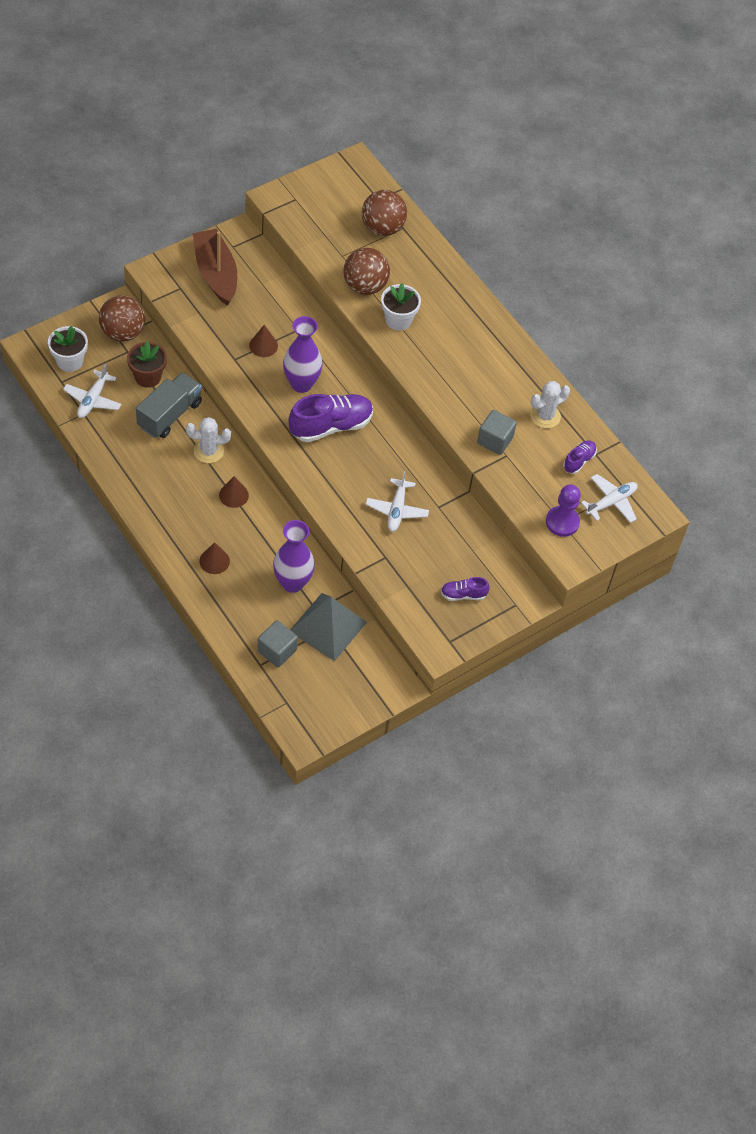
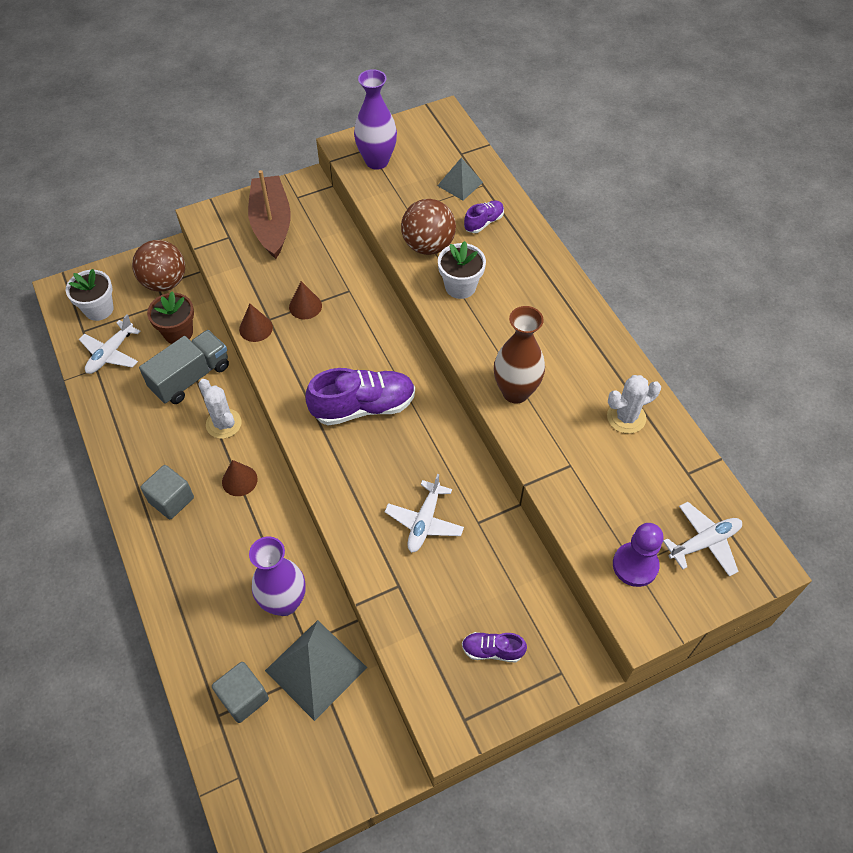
camera: 15 degrees right, 0 degrees up
(208, 451) = (223, 424): white cactus -> white cactus turned 45 degrees clockwise
(214, 561) = (195, 563): brown cone -> brown cone (256, 328)
(301, 384) = (339, 353): purple vase -> purple vase (377, 161)
(382, 228) = (460, 184): brown ball -> grey pyramid
(456, 403) = (515, 392): none -> brown vase
(495, 440) = (557, 444): grey cube -> grey cube (171, 500)
(579, 461) = (665, 480): purple shoe -> purple shoe (483, 222)

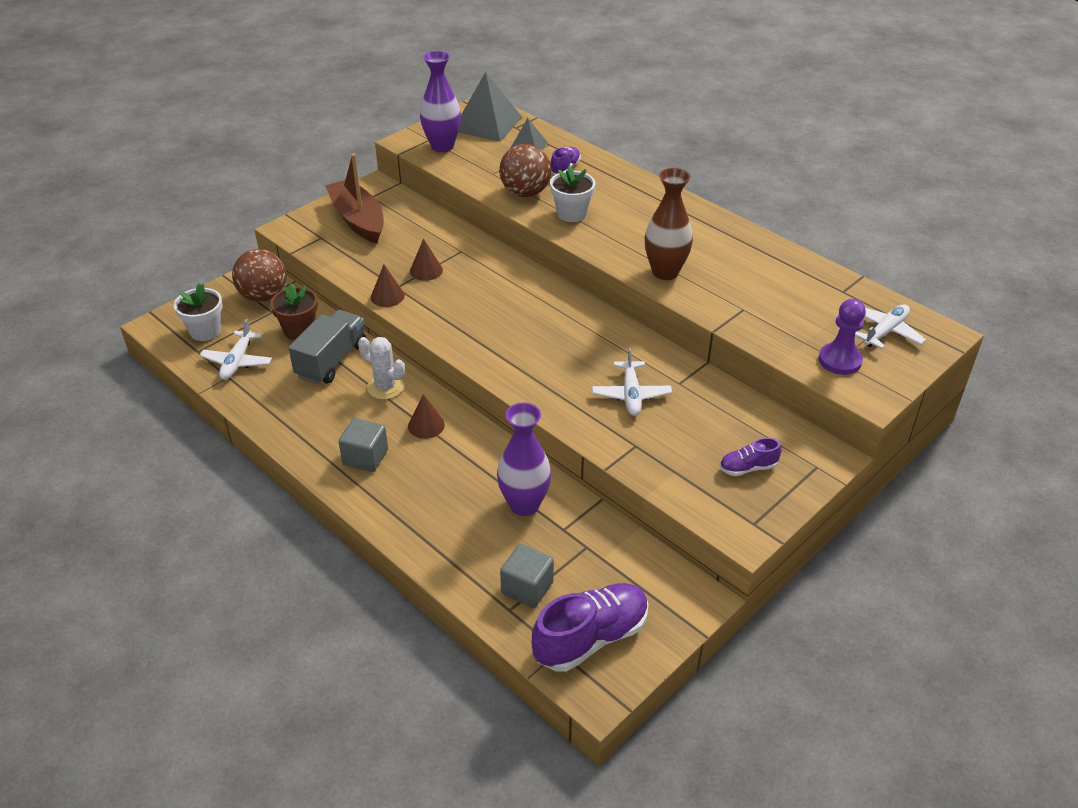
camera: 20 degrees left, 15 degrees down
(316, 669) = (584, 546): grey pyramid -> grey pyramid (487, 124)
(363, 407) = (525, 328): purple shoe -> purple shoe (591, 638)
(626, 417) = (769, 267): white cactus -> none

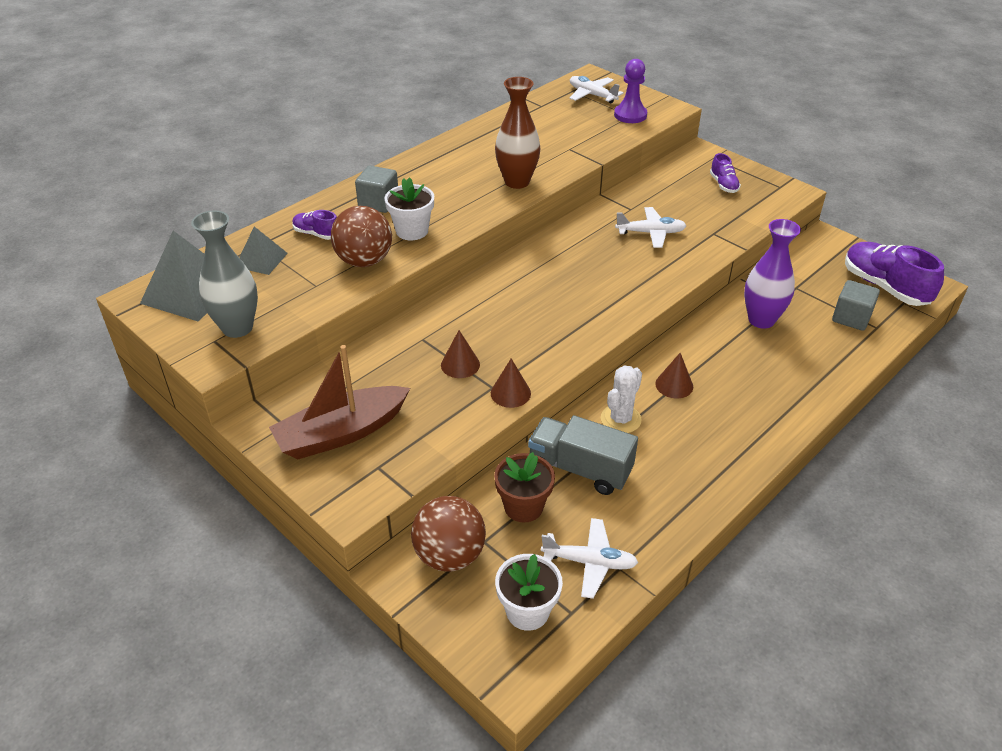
camera: 90 degrees left, 0 degrees up
(365, 457) = (730, 426): grey cube -> grey cube (378, 203)
(442, 146) = (237, 328): purple vase -> grey vase

